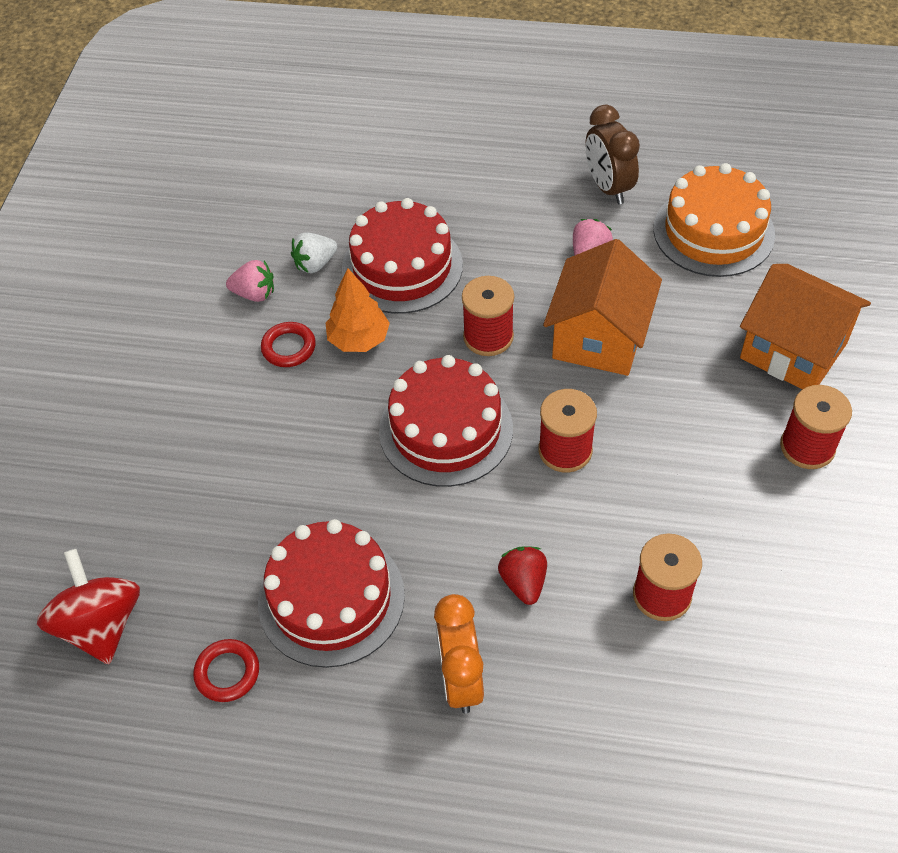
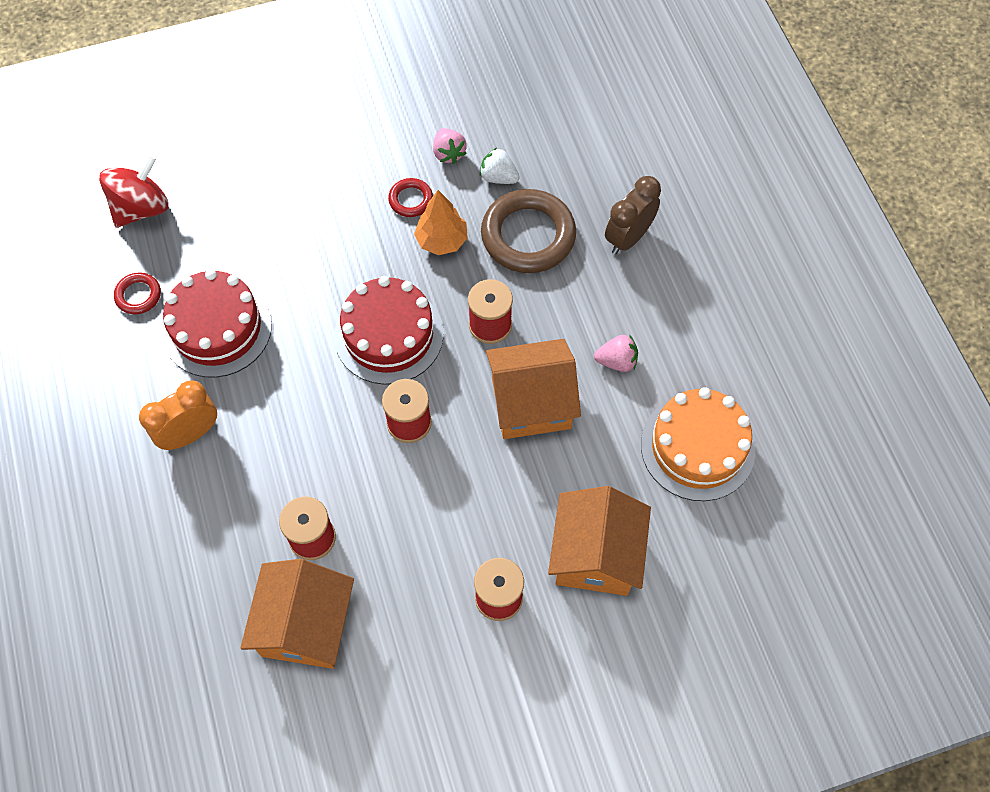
camera: 60 degrees right, 10 degrees up
(402, 267) = (528, 235): red cake -> brown ring
(523, 582) = (282, 441): red strawberry -> none
(608, 187) = (701, 346): brown clock -> brown clock (628, 238)
(769, 640) = (306, 625): none -> orange house

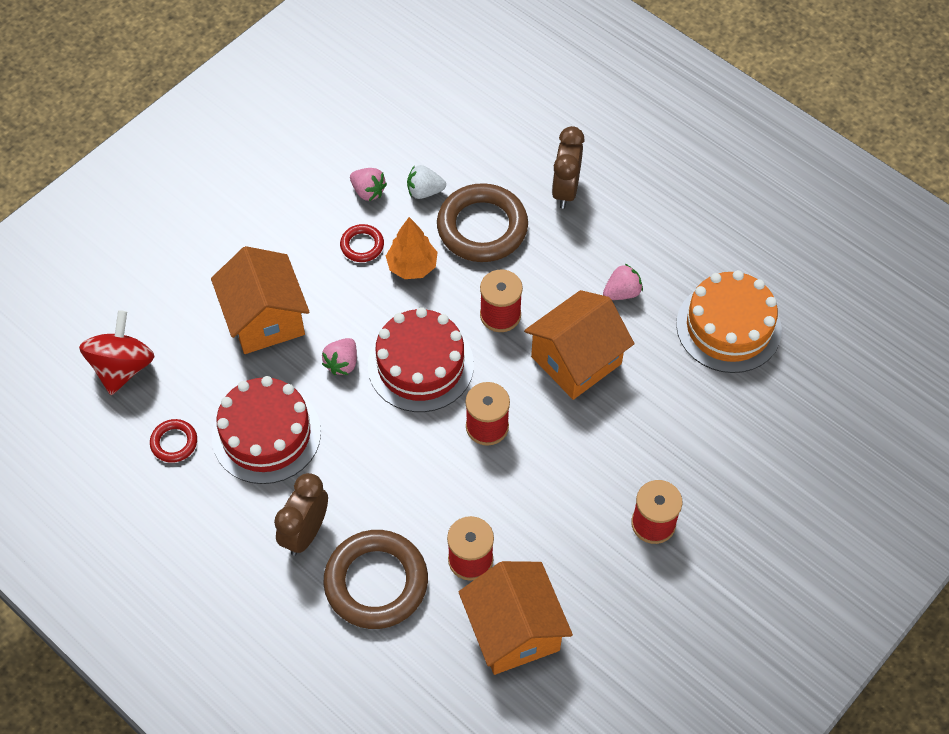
camera: 30 degrees left, 5 degrees down
(190, 434) = (305, 532): orange clock -> brown clock
(218, 512) = (376, 582): none -> brown ring
(322, 298) = (342, 363): none -> pink strawberry
(595, 555) = (706, 450): orange house -> orange house (265, 319)

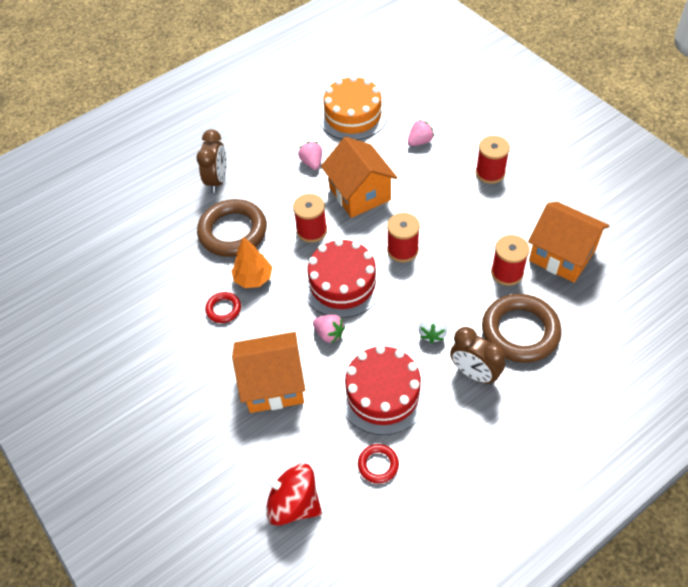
camera: 75 degrees left, 5 degrees down
(368, 191) = (173, 299): pink strawberry -> pink strawberry (420, 141)
(424, 191) = (187, 263): white strawberry -> white strawberry (432, 333)
(514, 630) = (562, 255): orange house -> orange house turned 45 degrees clockwise
(565, 190) = (217, 180): brown clock -> brown clock turned 105 degrees counterclockwise

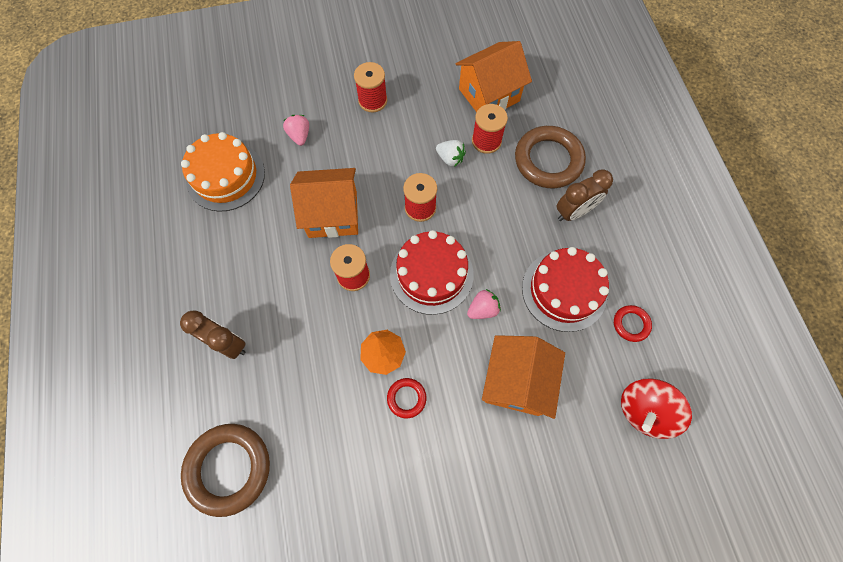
camera: 70 degrees left, 15 degrees up
(233, 231) = (310, 353): brown ring -> brown ring (229, 468)
(312, 163) = (264, 240): pink strawberry -> none
(432, 333) = (520, 224): white strawberry -> white strawberry (450, 159)

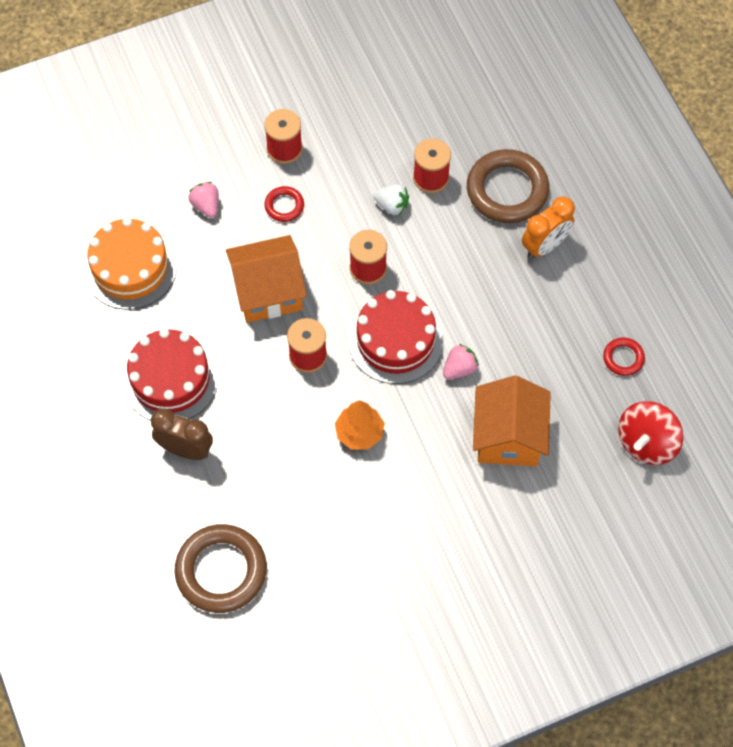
camera: 10 degrees left, 5 degrees down
(406, 398) = (394, 472): red ring -> red ring (284, 206)
(489, 95) = (424, 121): orange house -> none
(564, 290) = (546, 334): red cake -> red cake (170, 379)
(573, 212) = (544, 246): brown clock -> orange clock

